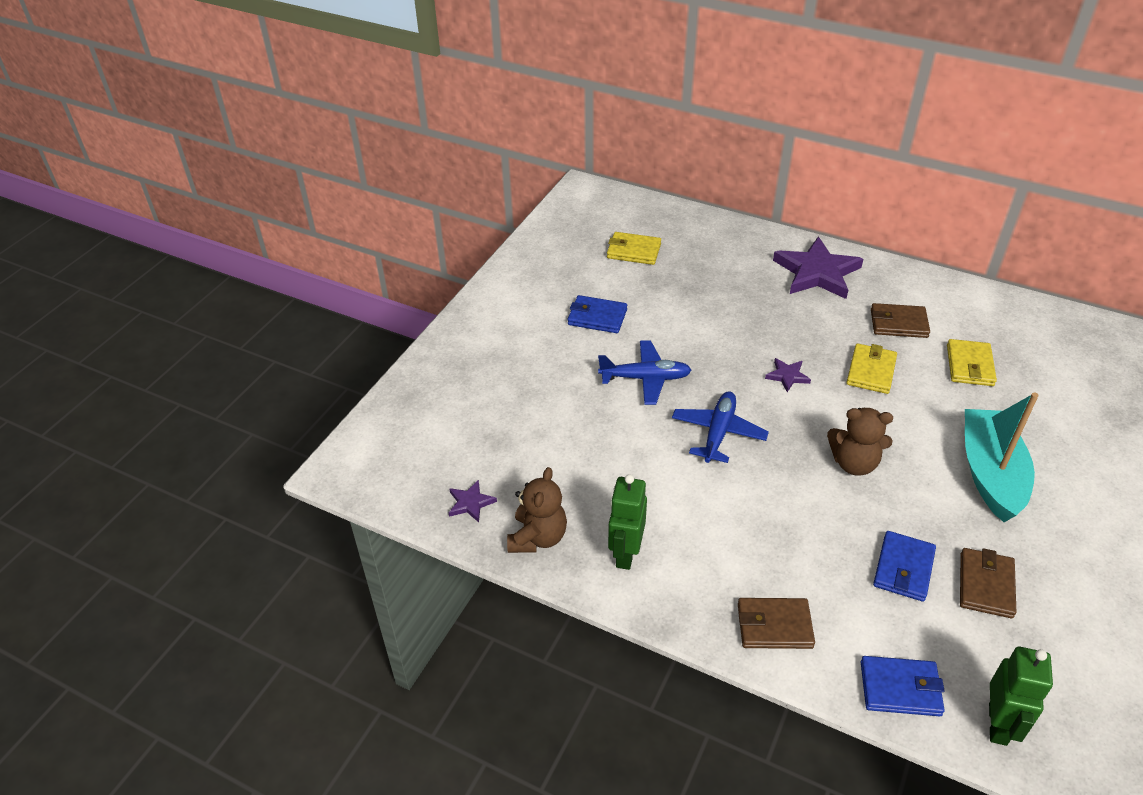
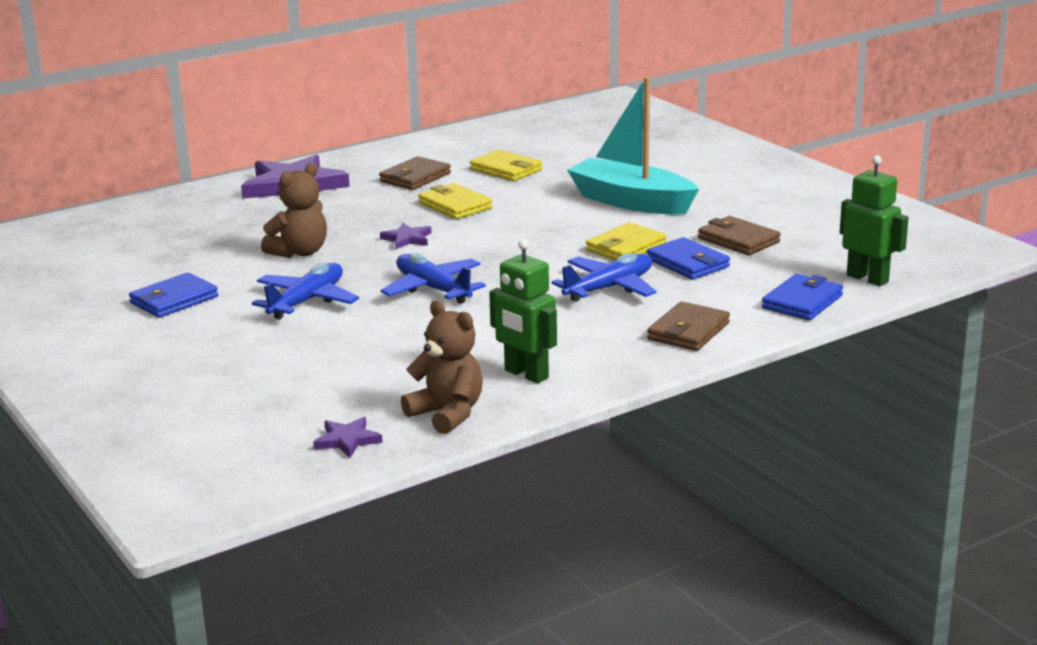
camera: 60 degrees left, 20 degrees down
(633, 251) = (104, 254): yellow wallet -> yellow wallet (626, 247)
(809, 536) = (609, 288): none -> blue plane
(854, 463) = (551, 245): brown teddy bear -> brown teddy bear (299, 252)

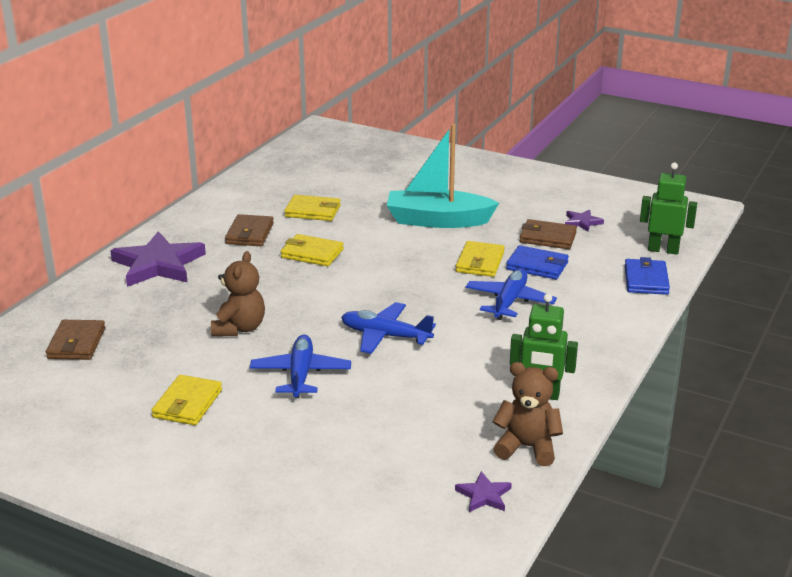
camera: 30 degrees left, 5 degrees up
(174, 300) = (187, 404): blue wallet -> yellow wallet
(407, 239) = (311, 294): purple star -> purple star (582, 222)
(688, 331) = (604, 325): brown wallet -> brown wallet (76, 343)

